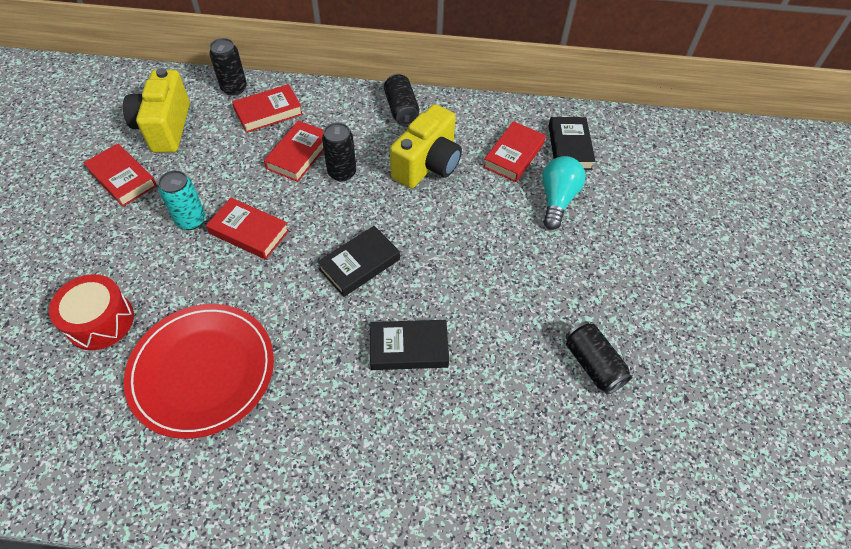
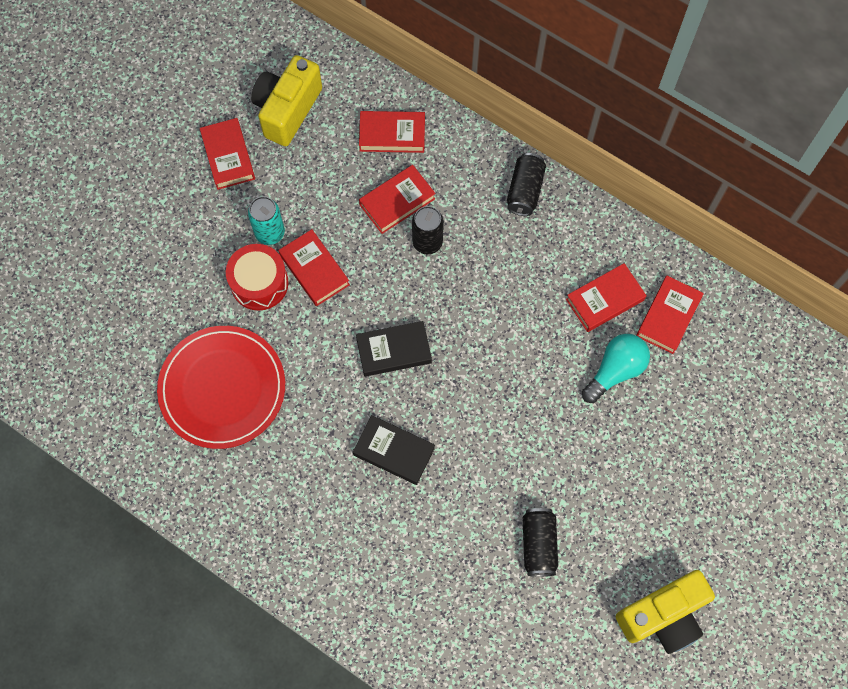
camera: 30 degrees right, 15 degrees up
(100, 321) = (161, 302): red drum -> red drum (259, 283)
(234, 88) = (372, 87): black can -> none
(428, 165) = (513, 271): yellow camera -> yellow camera (663, 616)
(569, 147) = (668, 316): black book -> red book

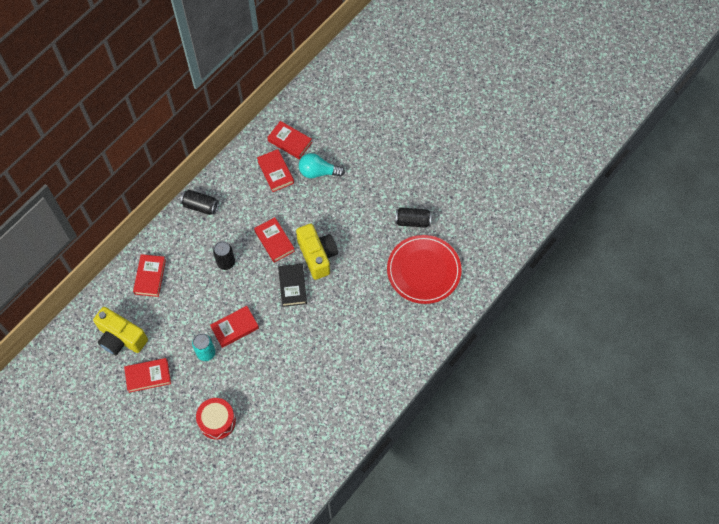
camera: 85 degrees left, 5 degrees down
(222, 388) = (305, 385): red plate -> red plate (423, 270)
(259, 283) = (239, 360): red drum -> red drum (217, 421)
(394, 451) = (353, 291): black book -> none
(397, 201) = (196, 277): red book -> red book (274, 241)
(615, 370) = (318, 172): turquoise light bulb -> turquoise light bulb turned 45 degrees counterclockwise
(663, 616) = (454, 166): yellow camera -> yellow camera (317, 256)

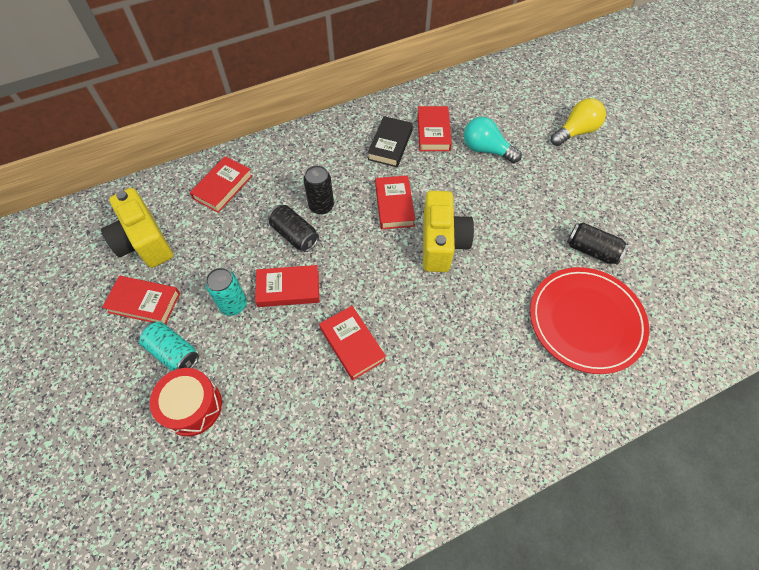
camera: 25 degrees right, 5 degrees down
(186, 397) = (173, 352): none -> turquoise can
(200, 206) = (326, 135): black can -> black can (294, 235)
(289, 142) = (465, 108): red book -> red book (352, 344)
(292, 286) = (391, 267): black book -> black book (390, 145)
(374, 132) = (575, 132): none -> yellow light bulb

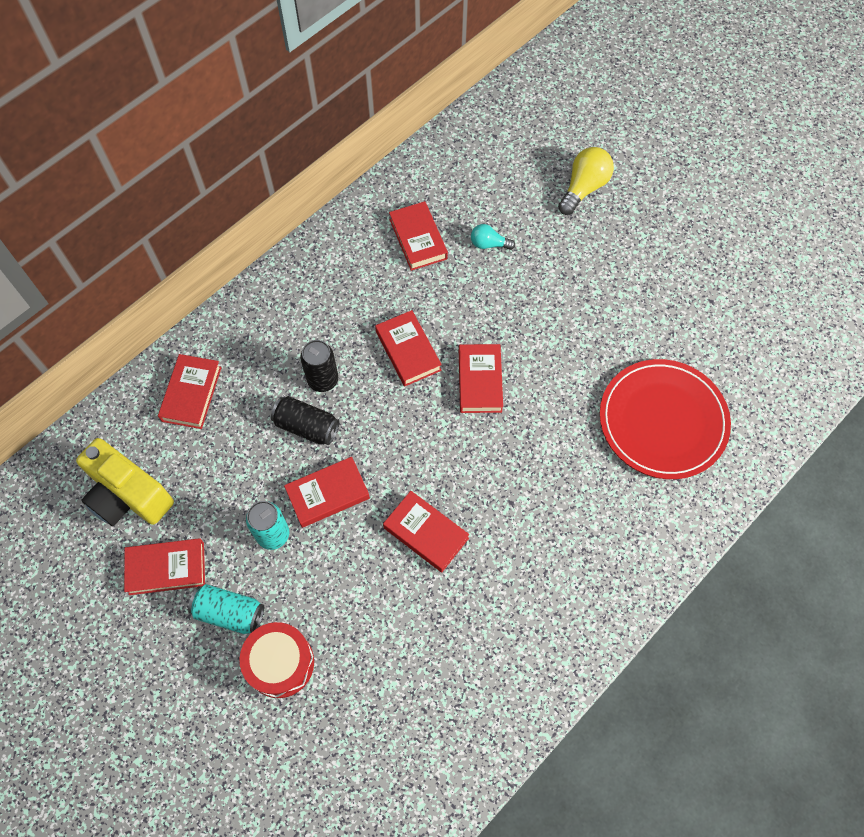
camera: 20 degrees left, 5 degrees up
(390, 145) = (373, 272): black book -> none
(442, 243) = (480, 381): yellow camera -> red book
(486, 150) = (489, 244): turquoise light bulb -> turquoise light bulb, size x0.59
(591, 250) = (645, 336): black can -> none

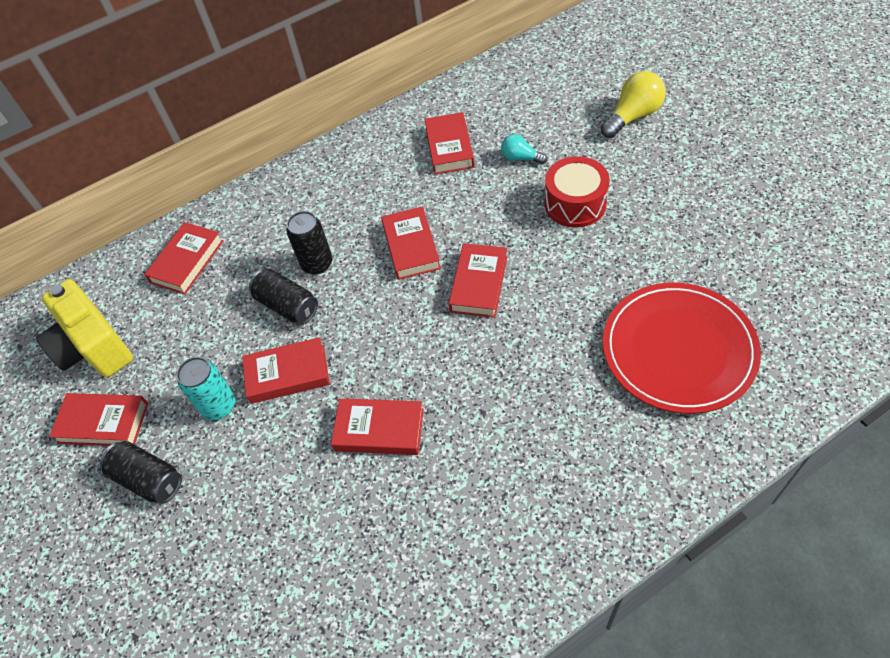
camera: 20 degrees right, 10 degrees down
(229, 613) = (148, 479): turquoise can -> black can
(280, 663) = (182, 543): red drum -> red drum (575, 204)
(426, 533) = (379, 430): red book -> red book turned 45 degrees counterclockwise

